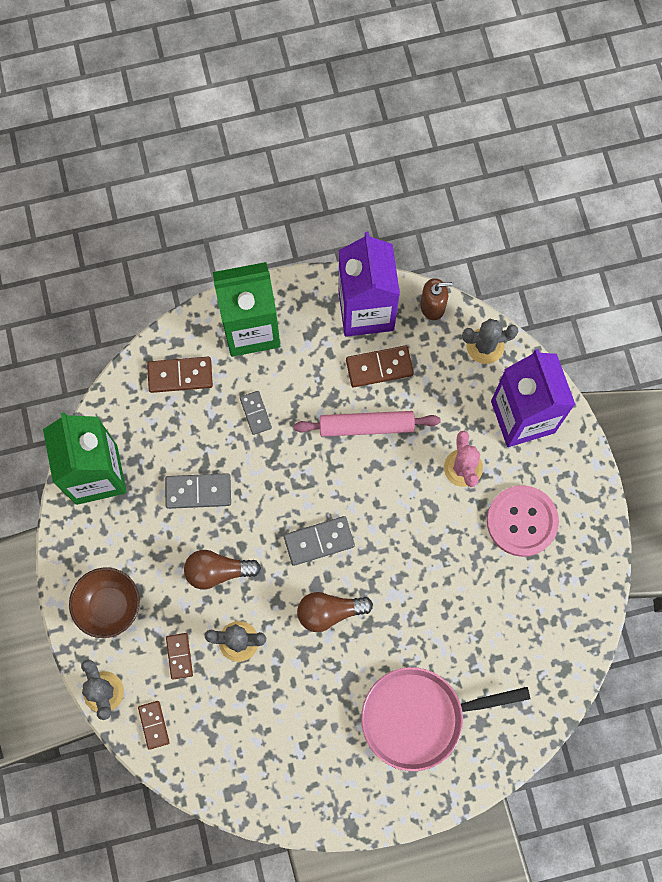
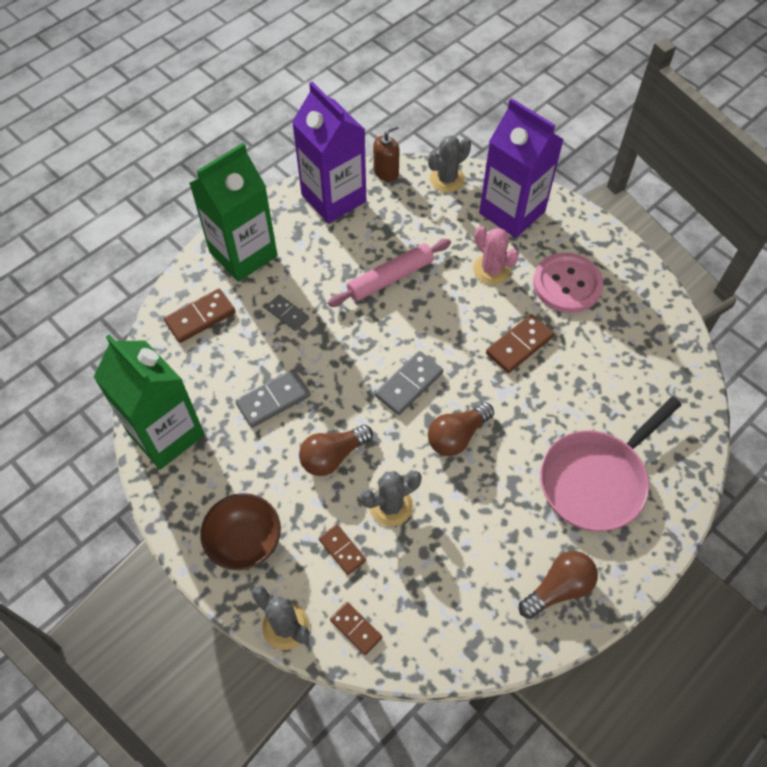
camera: 30 degrees left, 15 degrees down
(327, 786) = (558, 588): none -> brown light bulb
(379, 367) = (372, 232): brown domino -> brown domino (519, 345)

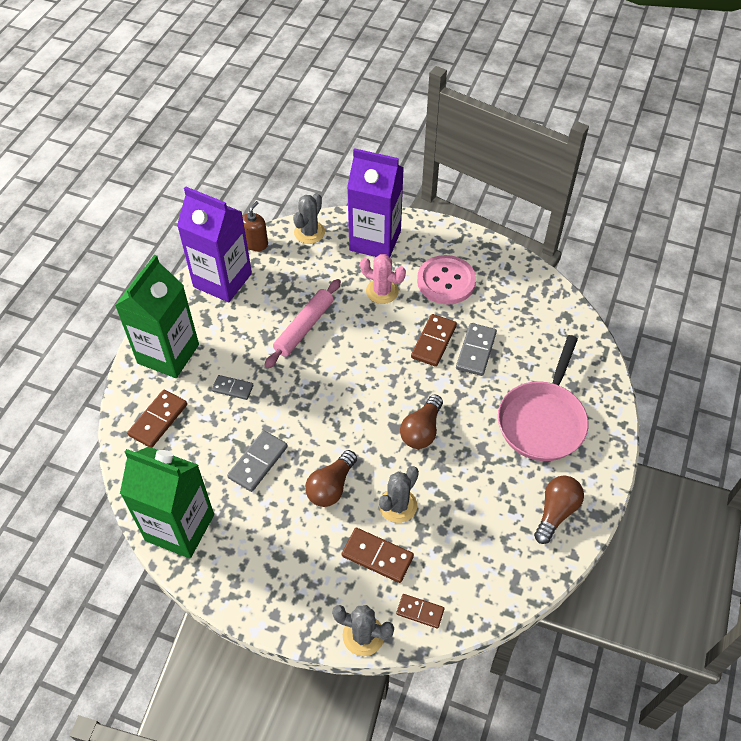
camera: 25 degrees left, 5 degrees down
(245, 542) = (295, 585): brown bowl -> none
(342, 550) = (377, 556): brown domino -> brown domino, size x1.54
(409, 384) = (363, 406): grey domino -> grey domino (476, 351)

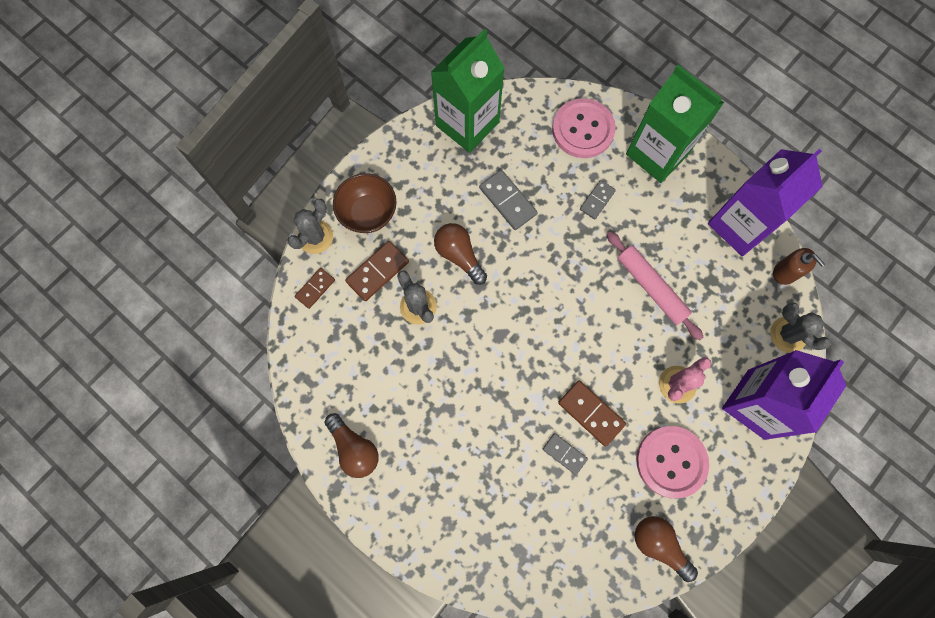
camera: 110 degrees right, 20 degrees up
(158, 420) = (583, 129): brown domino -> pink button
(316, 590) = (368, 213): none -> brown bowl
(422, 430) = (488, 358): brown light bulb -> brown light bulb (659, 545)
(476, 351) = (564, 454): grey domino -> grey domino, size x0.65
(542, 420) = (456, 485): pink pan -> none

